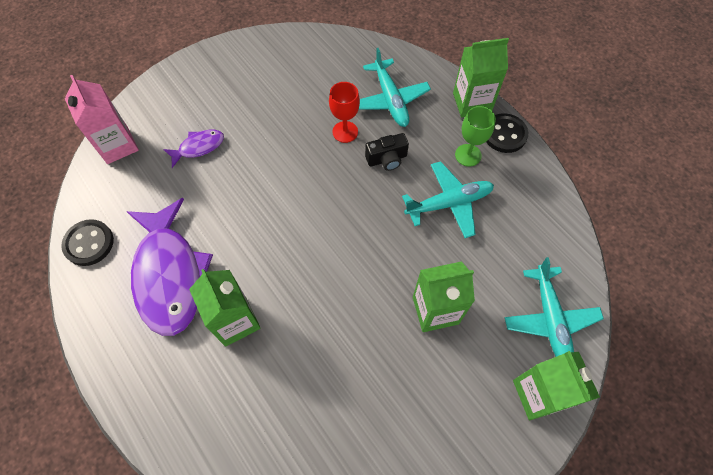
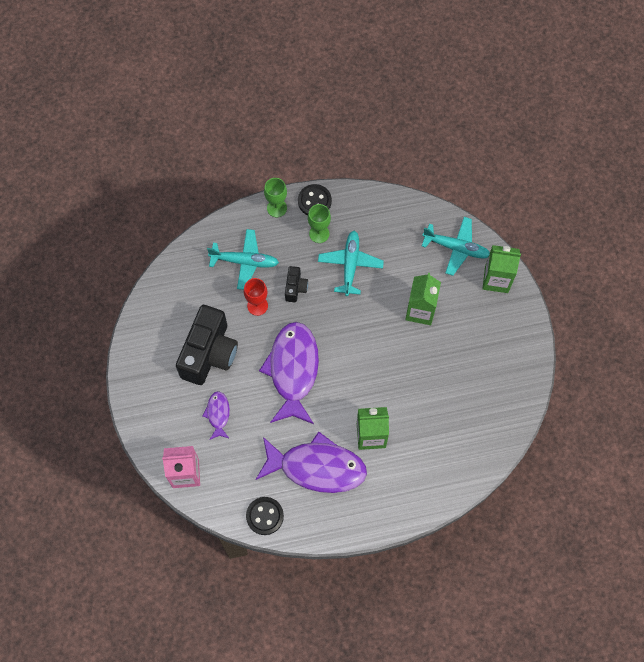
camera: 65 degrees left, 5 degrees up
(266, 111) = (209, 353): none -> black camera
(284, 198) = (293, 370): none -> purple fish
(472, 102) = (277, 208): green carton -> green goblet

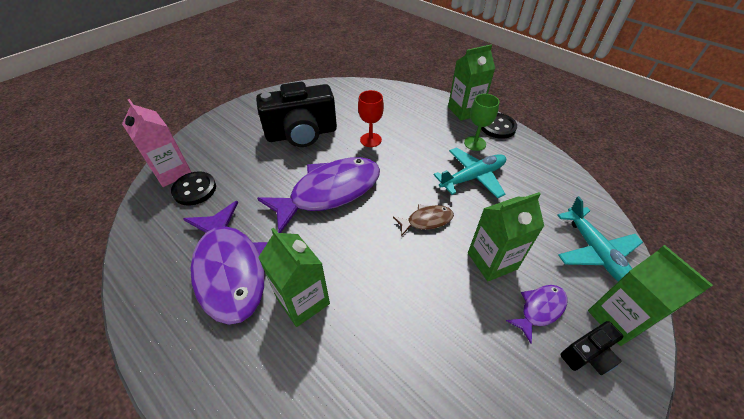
camera: 55 degrees right, 20 degrees down
(218, 414) = (247, 165): purple fish -> purple fish (540, 309)
(245, 261) = (401, 116): turquoise plane -> none
(265, 516) = (145, 253): black button -> black button (195, 189)
(277, 208) = (464, 111): green goblet -> green carton
(295, 288) = (410, 154): black camera -> black camera (587, 355)
(364, 325) = (426, 220): none -> brown fish

